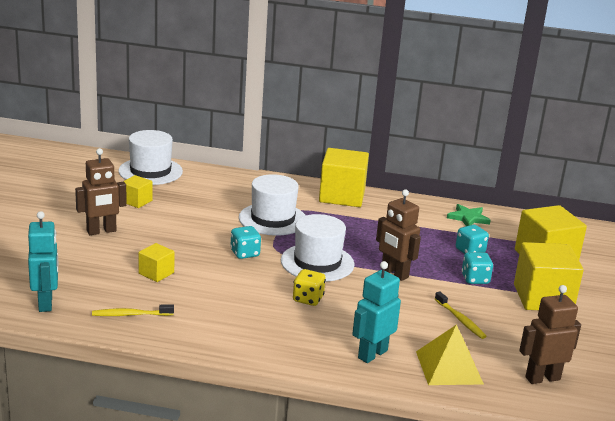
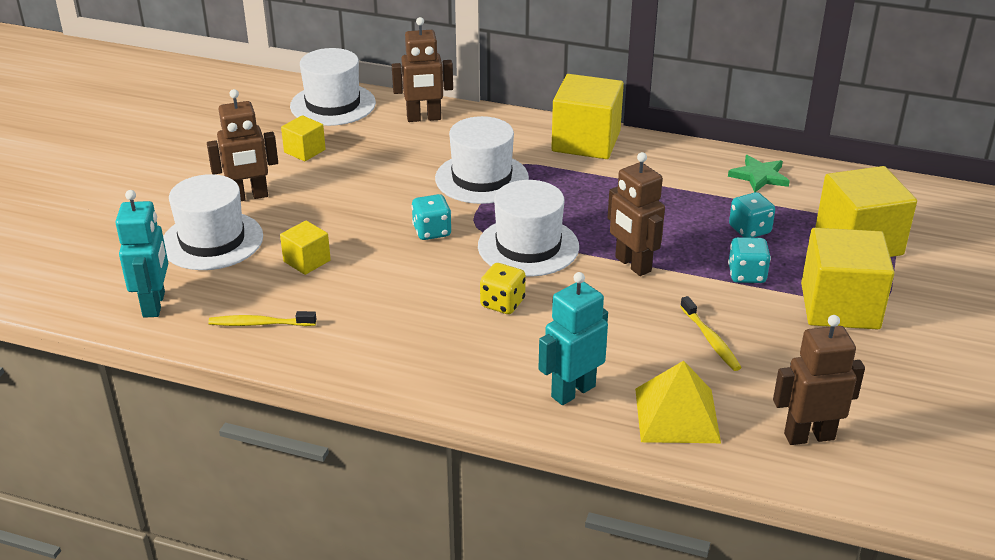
camera: 10 degrees right, 10 degrees up
(80, 260) = (212, 241): none -> white hat
(220, 180) = (424, 118): none -> brown robot

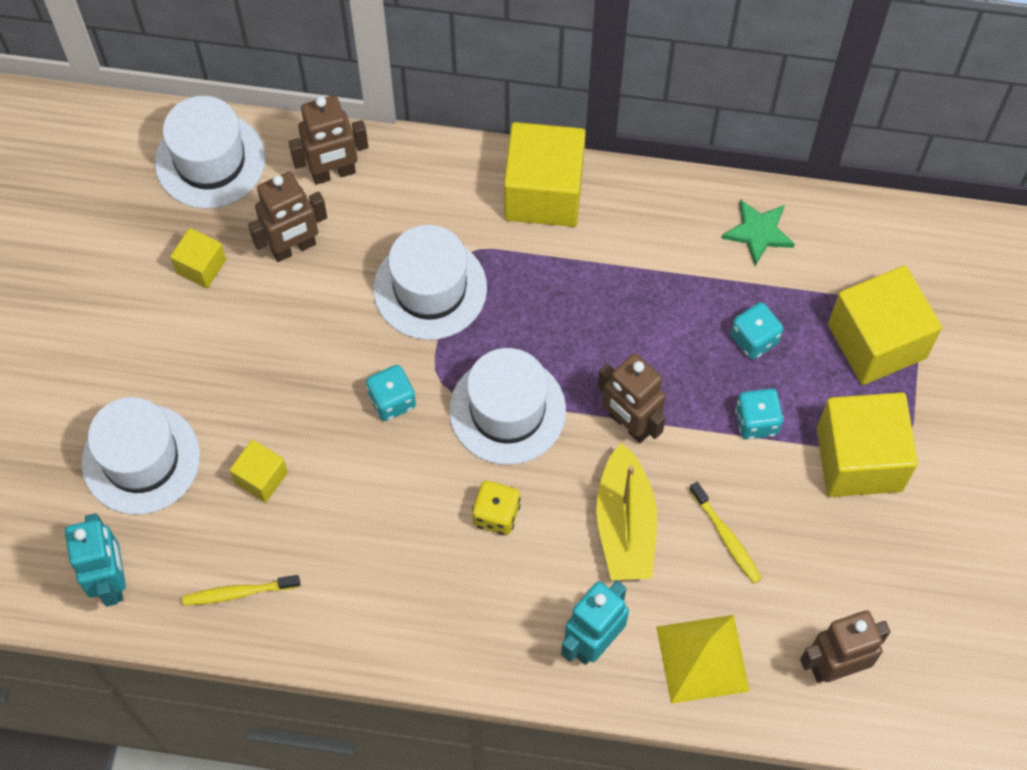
camera: 10 degrees left, 30 degrees up
(249, 197) = (159, 369): brown robot -> brown robot (293, 248)
(618, 322) = (625, 525): none -> yellow boat

